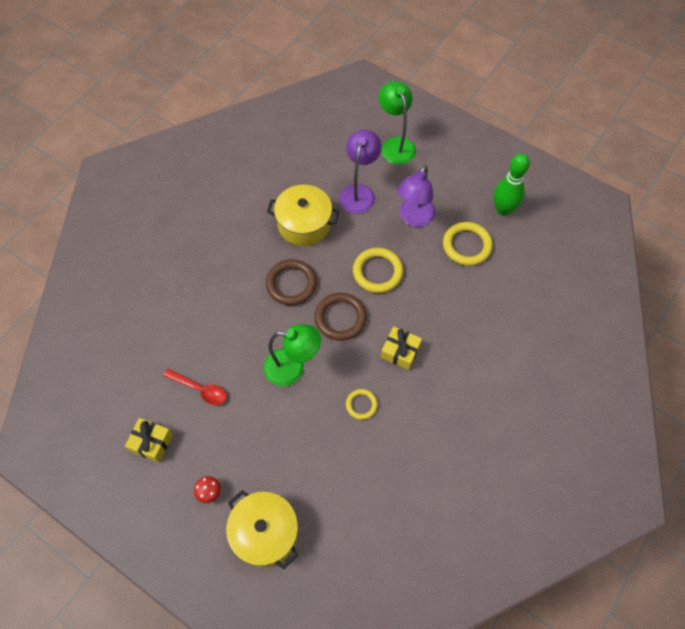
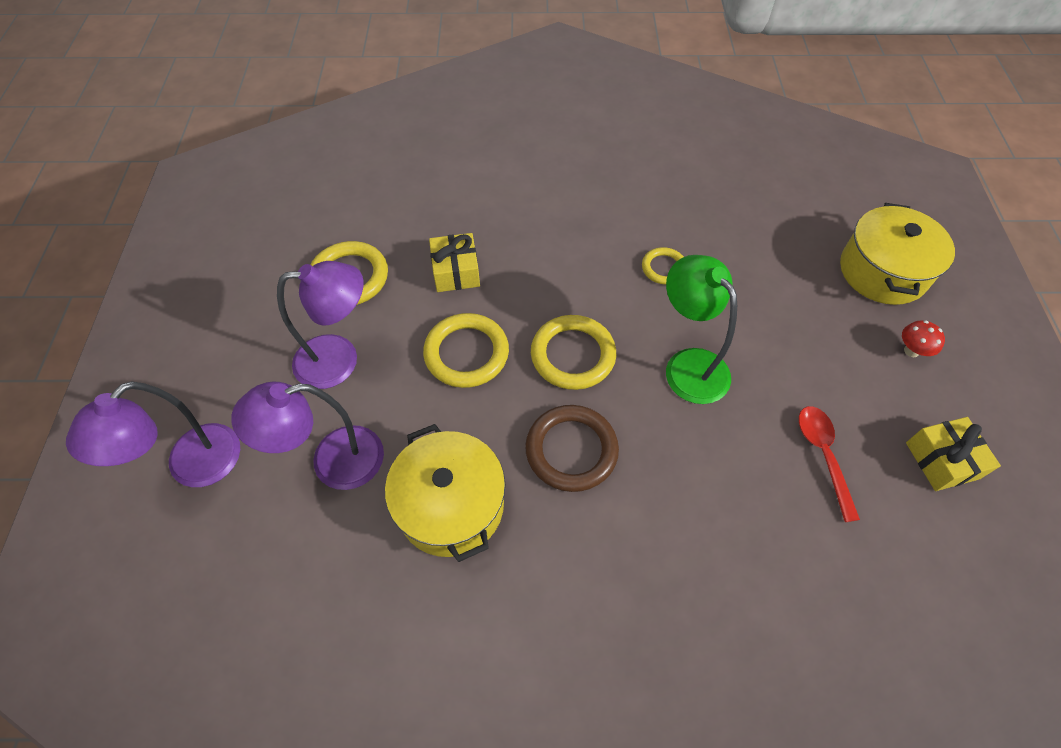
camera: 125 degrees left, 5 degrees down
(340, 318) = (573, 355): brown ring -> yellow ring
(395, 144) = (192, 467): green lamp -> purple lamp
(400, 351) = (563, 267): yellow gift -> yellow gift (456, 271)
(503, 210) = (259, 266): green bowling pin -> none

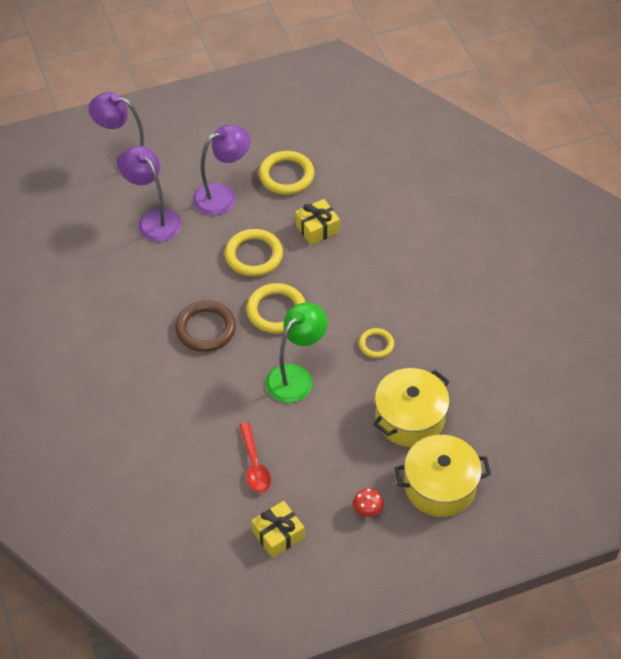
camera: 70 degrees right, 5 degrees down
(340, 359) = (222, 195): purple lamp -> purple lamp turned 90 degrees counterclockwise
(451, 505) = (148, 282): yellow pot -> yellow pot (410, 418)
(823, 456) = (254, 464): red spoon -> red spoon turned 105 degrees clockwise

